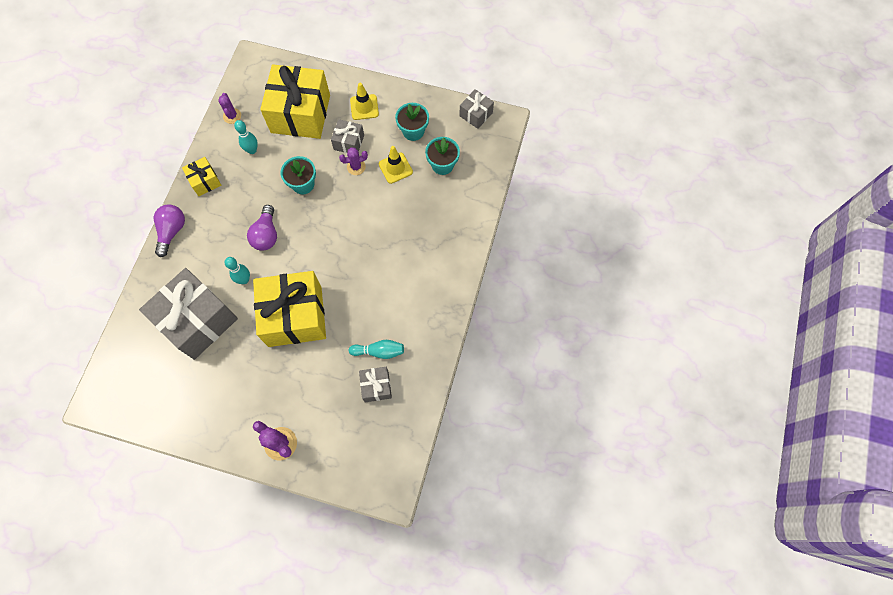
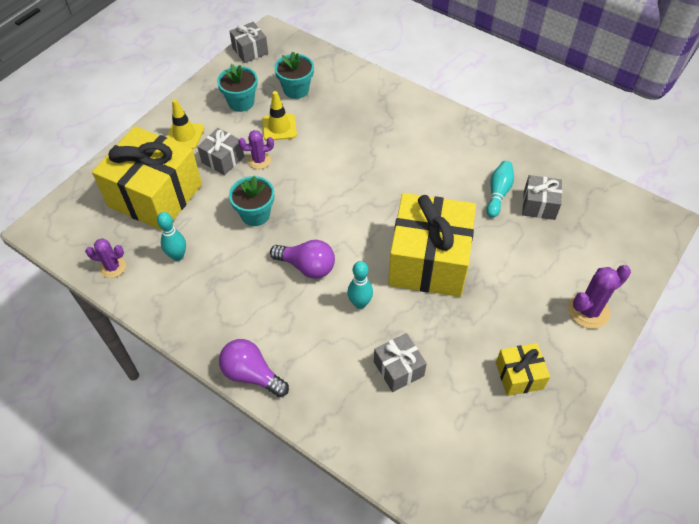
camera: 70 degrees left, 15 degrees down
(198, 321) = (398, 369): grey gift -> grey gift, size x0.47
(205, 181) = (194, 319): yellow gift -> yellow gift (519, 375)
(356, 167) = (259, 160): purple cactus -> purple cactus turned 75 degrees clockwise

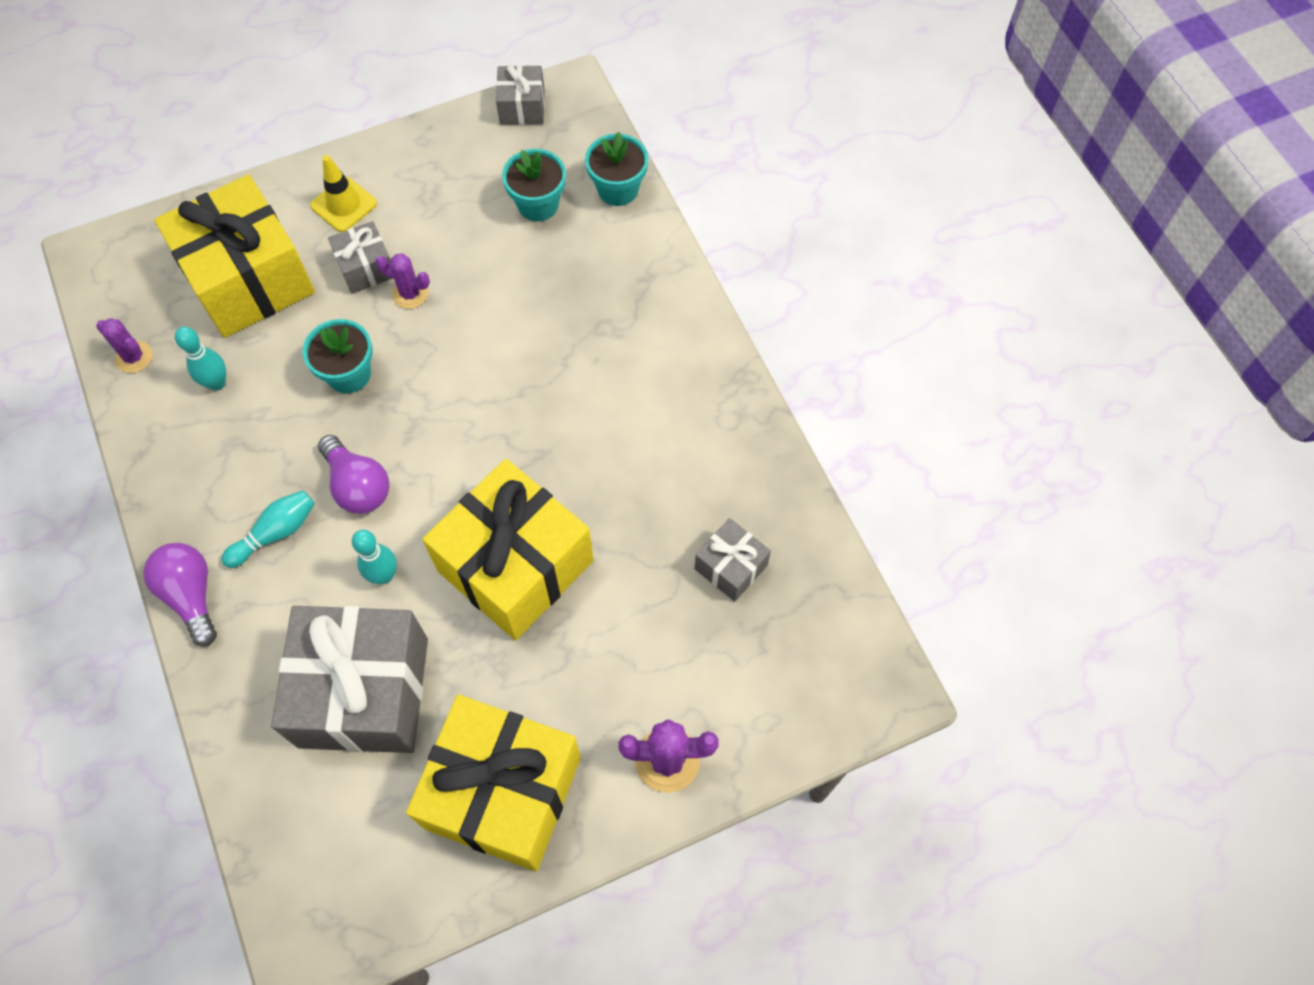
camera: 30 degrees right, 10 degrees up
(241, 102) = (451, 188): turquoise flower pot -> turquoise flower pot (618, 189)
(279, 127) = (472, 255): yellow traffic cone -> none
(398, 369) = (364, 692): grey gift -> grey gift, size x2.13
(498, 193) = (688, 517): turquoise bowling pin -> turquoise bowling pin (275, 533)
(519, 375) = (503, 792): yellow gift -> yellow gift, size x2.13

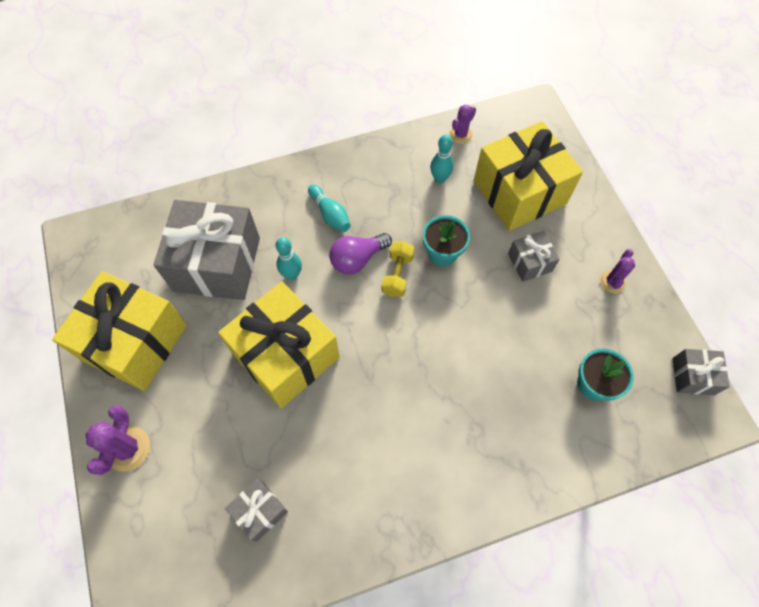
camera: 95 degrees right, 0 degrees up
(191, 595) = (296, 173): purple light bulb -> none
(344, 205) = (585, 247): yellow traffic cone -> none
(384, 430) = (397, 275): none -> yellow dumbbell
(410, 294) = (507, 291): purple cactus -> purple cactus (612, 281)
(618, 189) = (613, 451): turquoise flower pot -> none

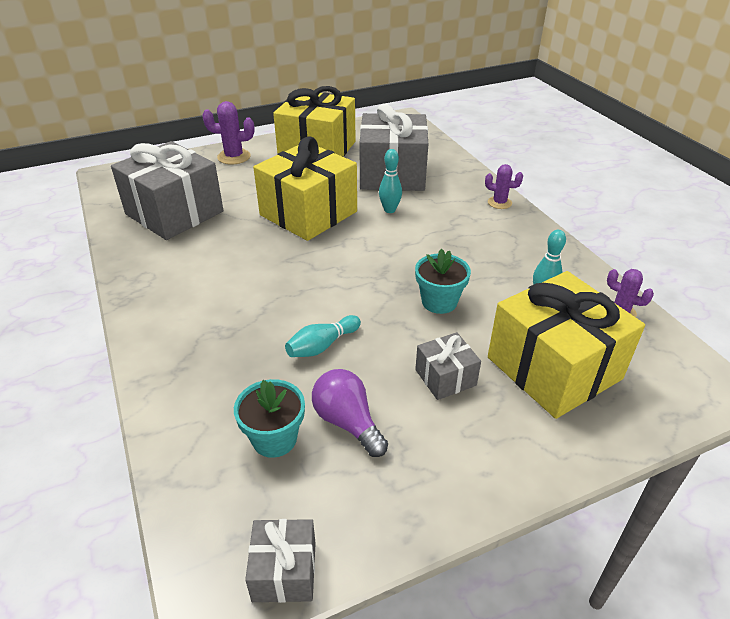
camera: 85 degrees right, 25 degrees down
(260, 511) = (174, 213): grey gift -> grey gift, size x2.13
(330, 214) = (463, 225): turquoise bowling pin -> turquoise bowling pin (322, 346)
(357, 259) = (415, 245): purple light bulb -> purple light bulb (347, 422)
(397, 275) = (403, 271): yellow dumbbell -> none
(612, 281) = (436, 470): purple cactus -> purple cactus (499, 203)

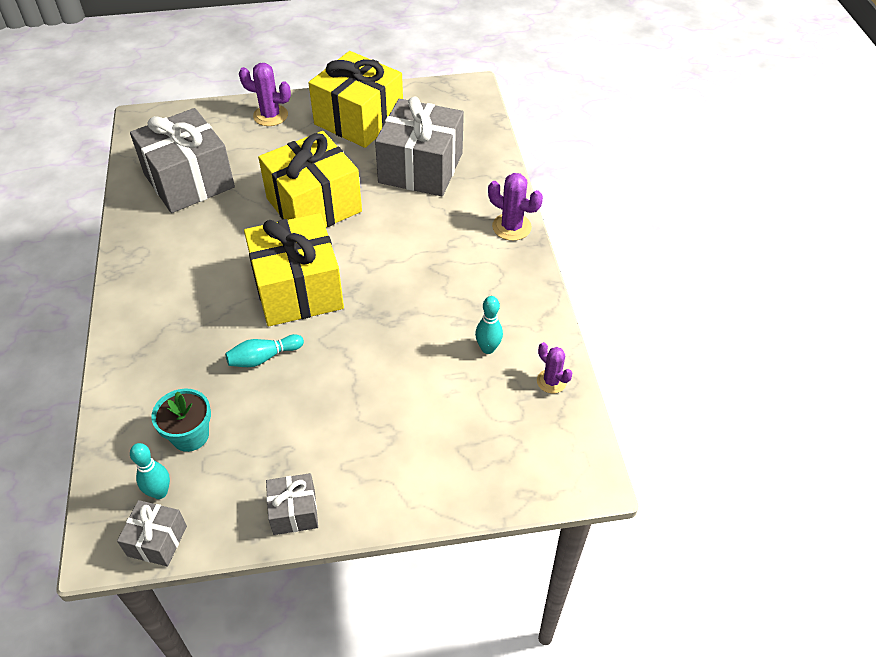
camera: 15 degrees right, 10 degrees up
(347, 422) = (253, 435): purple light bulb -> none
(389, 210) = (395, 215): turquoise bowling pin -> turquoise bowling pin (160, 492)
(439, 302) = (388, 334): turquoise flower pot -> none
(445, 377) = (353, 412): grey gift -> grey gift (294, 512)
(499, 203) = (511, 227): purple cactus -> purple cactus, size x1.52
(553, 368) = (453, 424): yellow gift -> yellow gift (298, 289)

